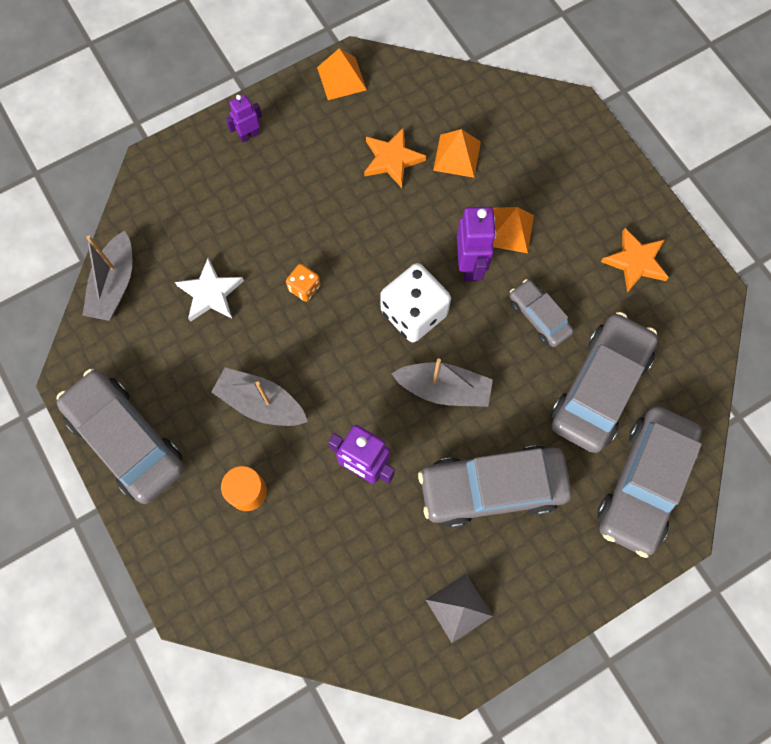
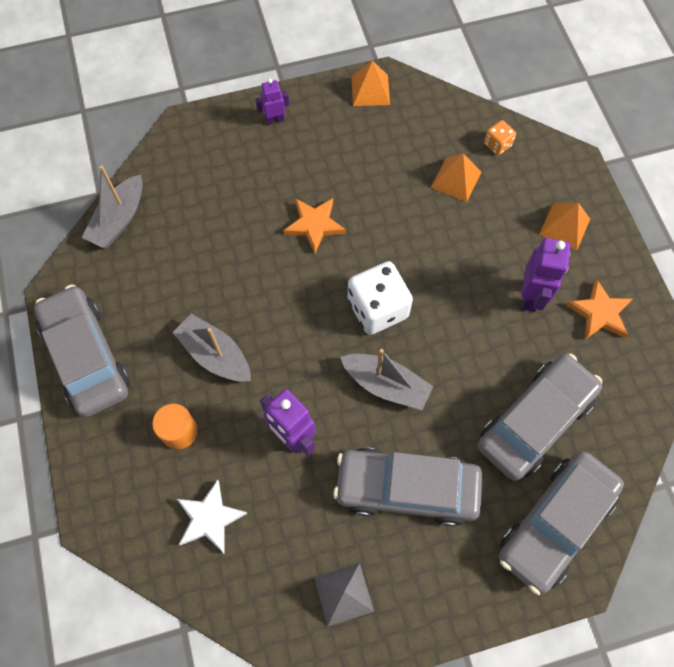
camera: 15 degrees right, 5 degrees down
(210, 293) = (200, 247): white star -> white star (210, 518)
(304, 288) = (284, 262): orange dice -> orange dice (497, 145)
(392, 159) = (396, 169): orange star -> orange star (314, 225)
(470, 265) = (441, 279): purple robot -> purple robot (531, 296)
(509, 230) = (487, 256): orange pyramid -> orange pyramid (564, 226)
(539, 317) = (493, 341): grey car -> none

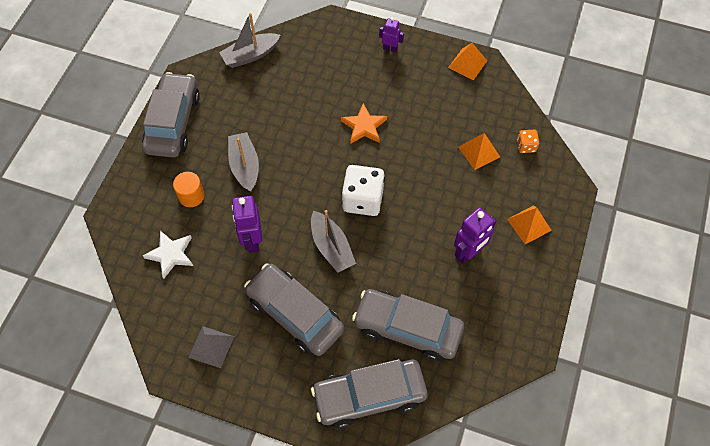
camera: 35 degrees right, 5 degrees down
(535, 421) = (407, 329): grey car -> grey car turned 150 degrees counterclockwise
(599, 313) = (507, 292): orange star -> none

